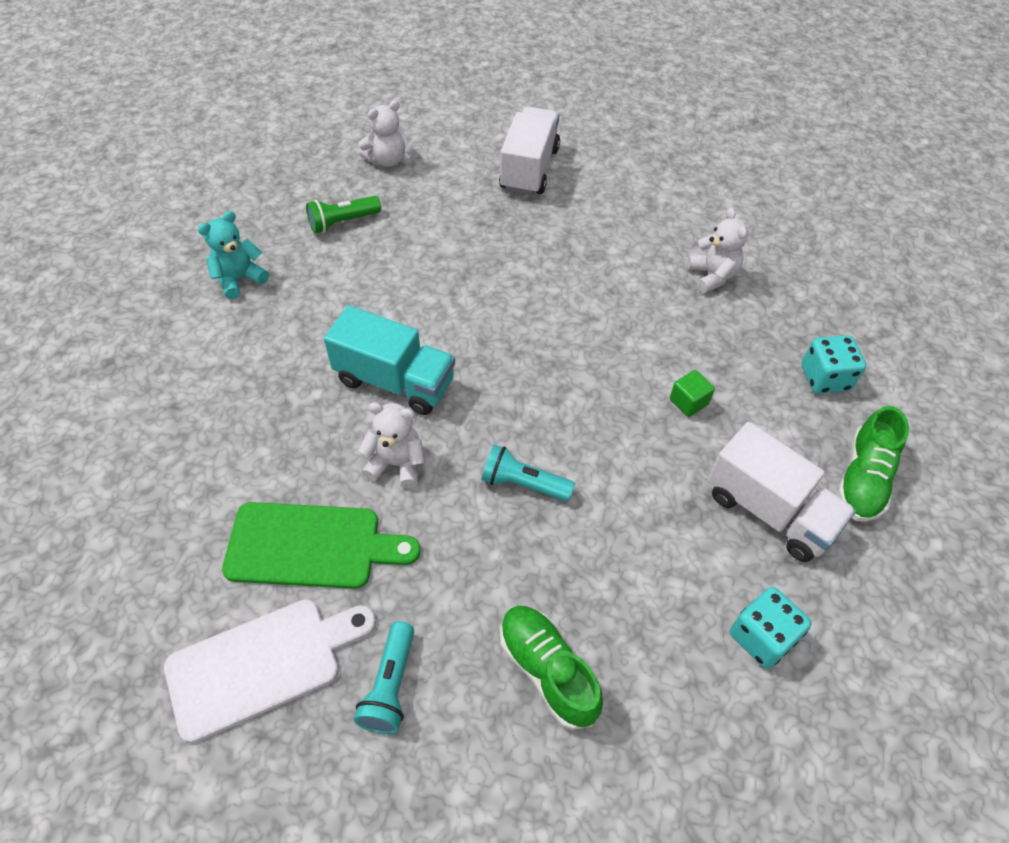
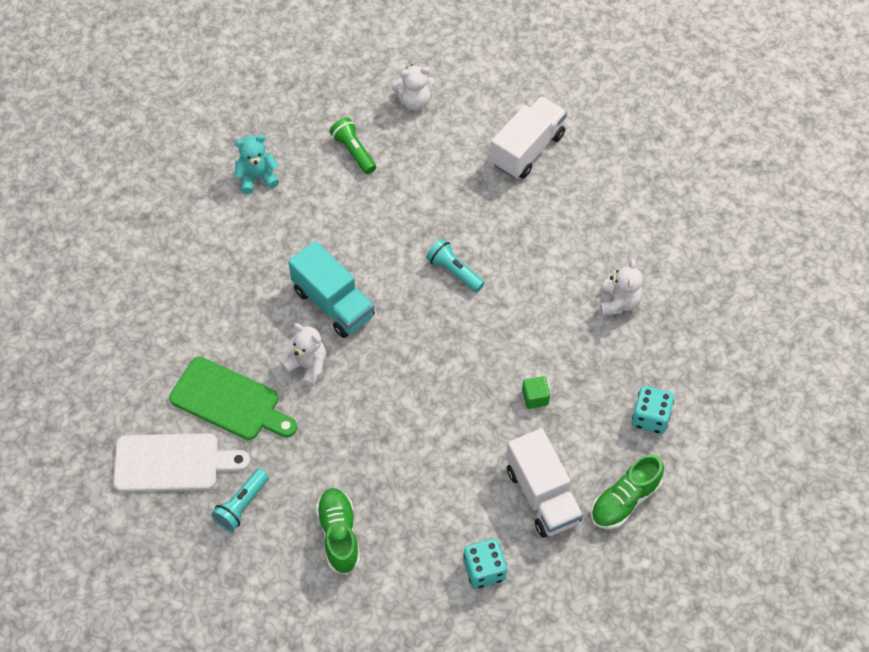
camera: 25 degrees right, 5 degrees up
(343, 222) = (353, 151): green flashlight -> green flashlight turned 60 degrees clockwise
(523, 484) = (385, 412): turquoise flashlight -> turquoise flashlight (454, 271)

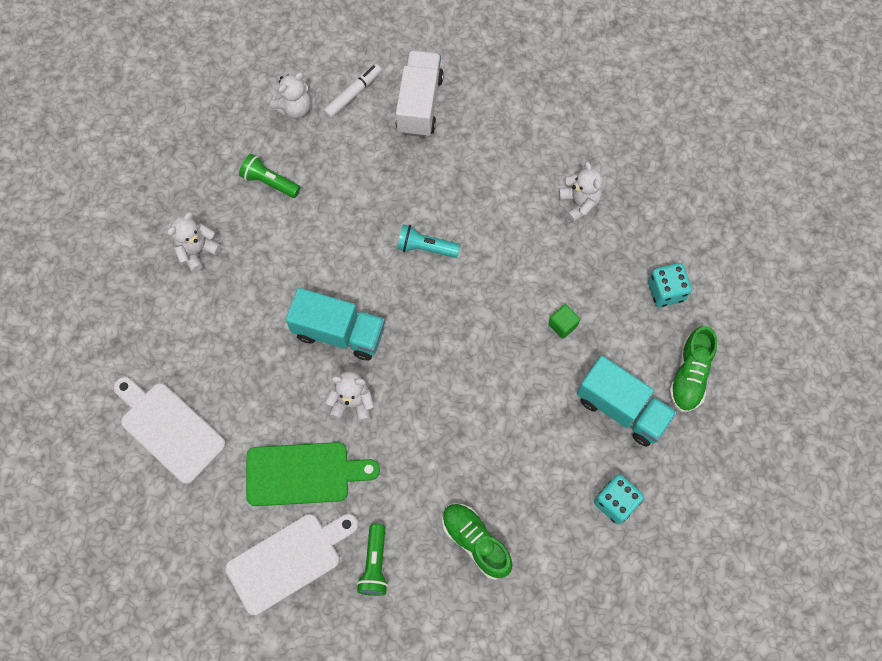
camera: 30 degrees left, 10 degrees up
(143, 307) = (169, 429): none -> white cutting board
(242, 505) = (375, 564): turquoise flashlight -> green flashlight
(257, 178) = (197, 251): turquoise teddy bear -> white teddy bear
(473, 113) = (353, 94): none -> white marker
(542, 495) = (621, 408): white truck -> turquoise truck

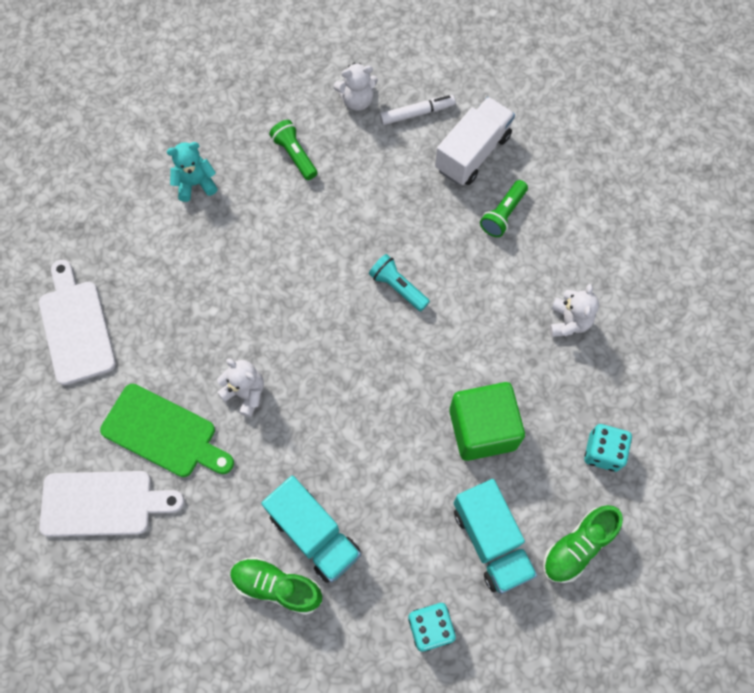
camera: 30 degrees right, 0 degrees up
(197, 251) = (195, 183): white teddy bear -> turquoise teddy bear
(339, 333) = (272, 323): turquoise truck -> turquoise truck (314, 534)
(375, 564) = (175, 552): green flashlight -> green flashlight (503, 214)
(475, 542) = (277, 586): green shoe -> green shoe turned 60 degrees counterclockwise
(562, 325) = (482, 429): green cube -> green cube, size x2.41

